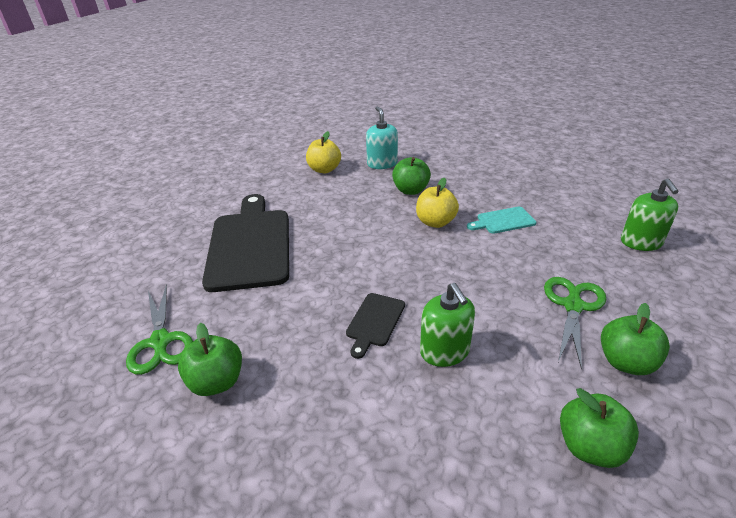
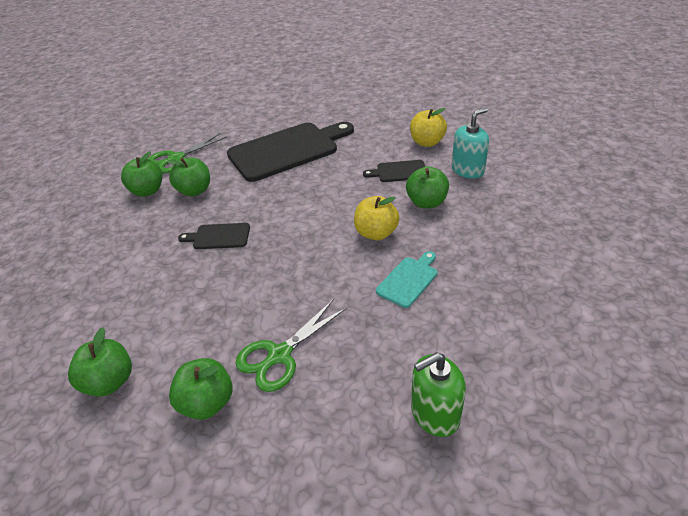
camera: 70 degrees right, 5 degrees up
(262, 331) = (195, 191): none -> green apple
(355, 192) = (399, 171): none -> black cutting board
(444, 351) = (195, 281): green soap dispenser -> none
(503, 221) = (409, 280): turquoise cutting board -> turquoise cutting board turned 75 degrees clockwise
(573, 305) = (279, 355): green scissors -> green scissors turned 135 degrees clockwise

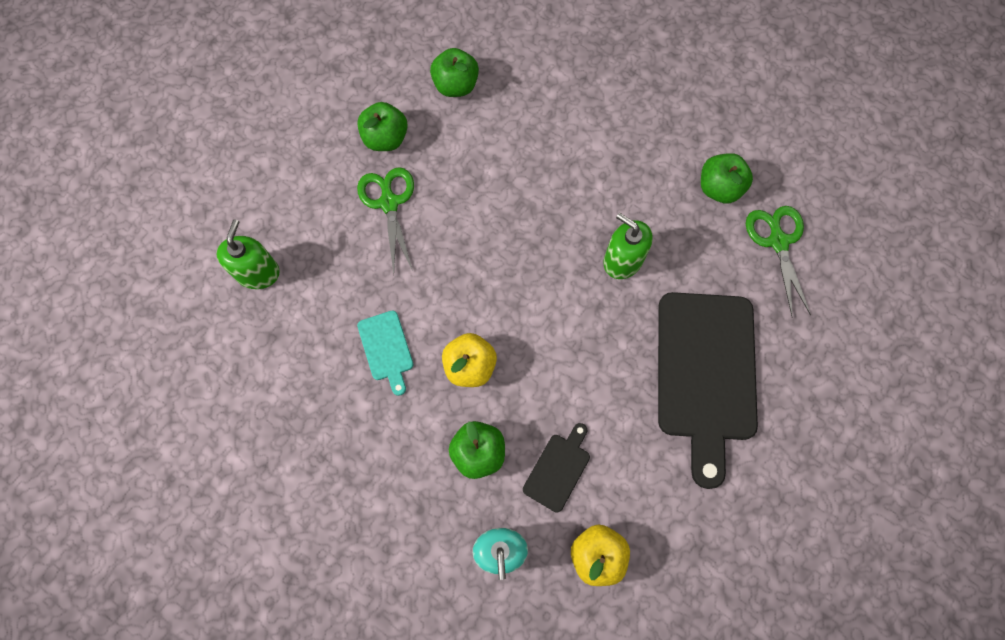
camera: 120 degrees right, 30 degrees up
(195, 191) = (684, 234): green apple -> none
(219, 236) = (578, 223): black cutting board -> none
(235, 206) = (622, 260): none -> green soap dispenser

